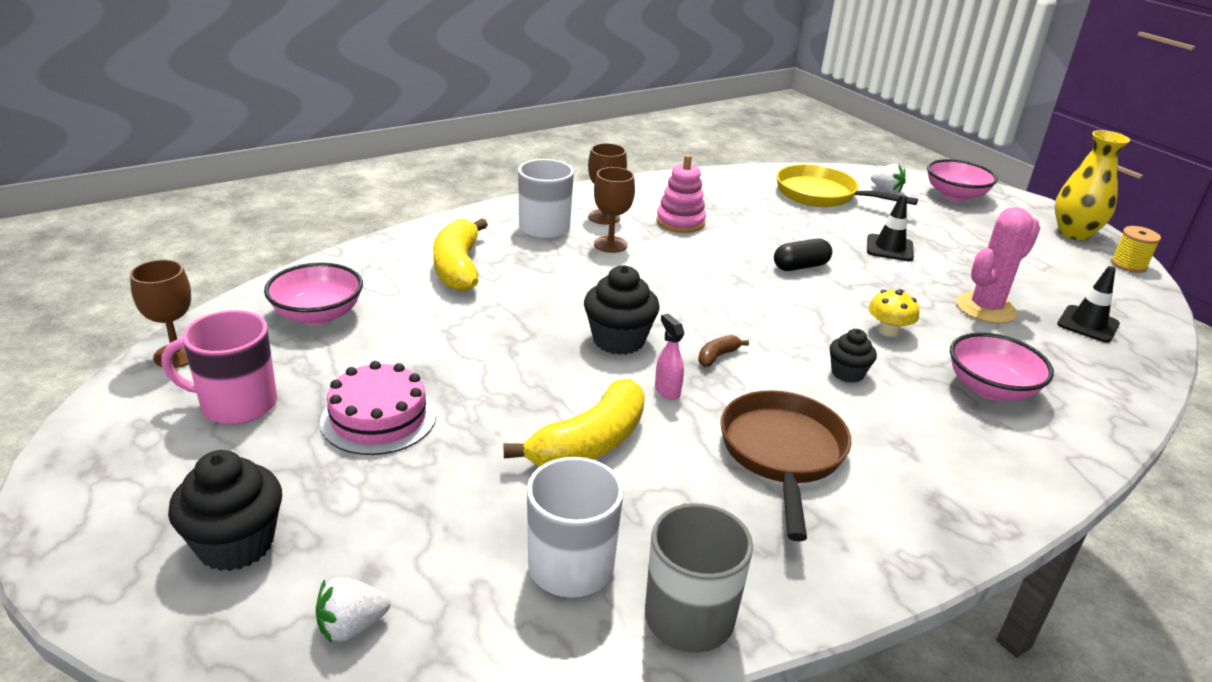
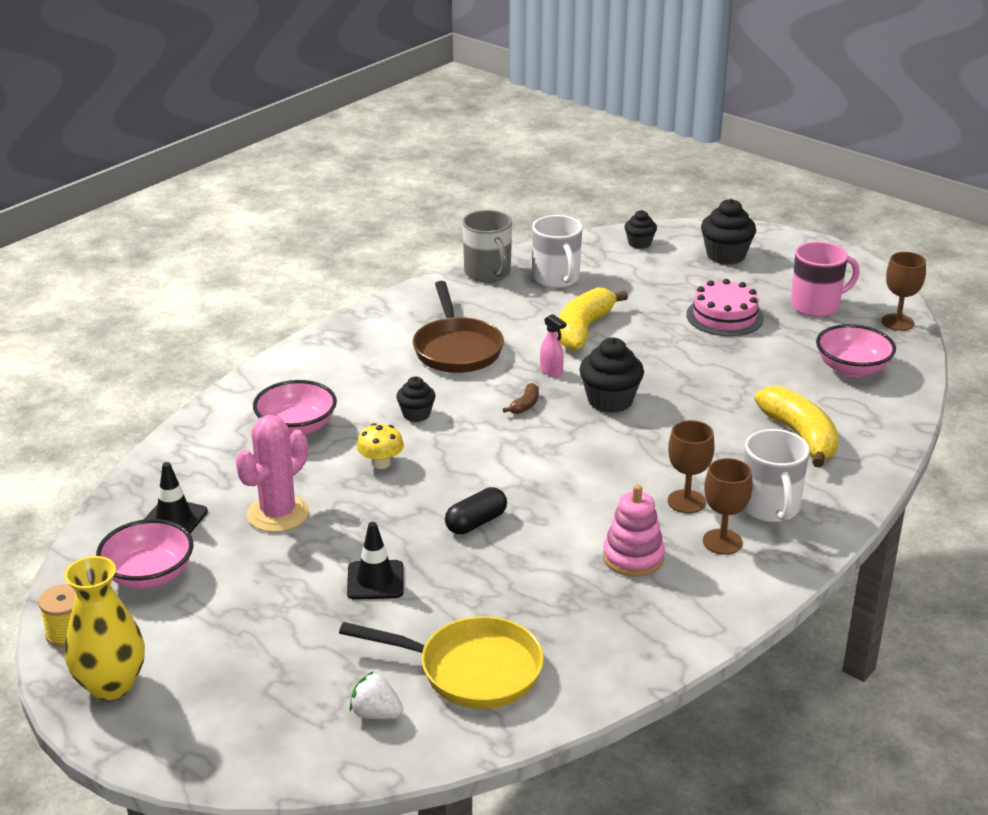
camera: 165 degrees right, 0 degrees up
(352, 626) = (639, 243): white strawberry -> black cupcake
(955, 195) = (267, 734): pink bowl -> pink bowl (149, 575)

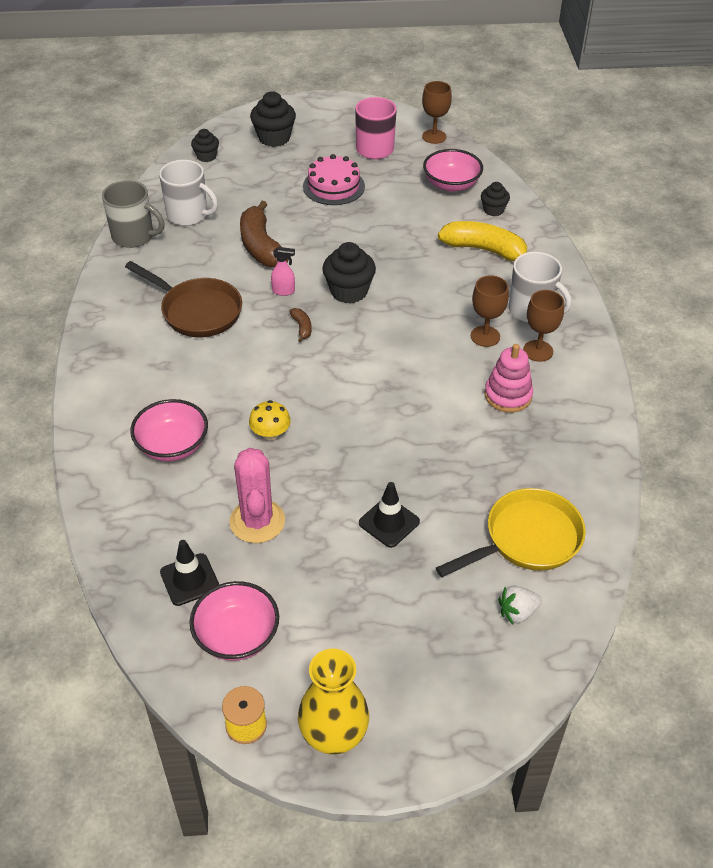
camera: 45 degrees left, 15 degrees up
(416, 414) = (241, 380): black cupcake -> black cupcake (493, 210)
(476, 523) = (390, 435): black capsule -> none
(584, 330) = (261, 246): yellow banana -> brown banana

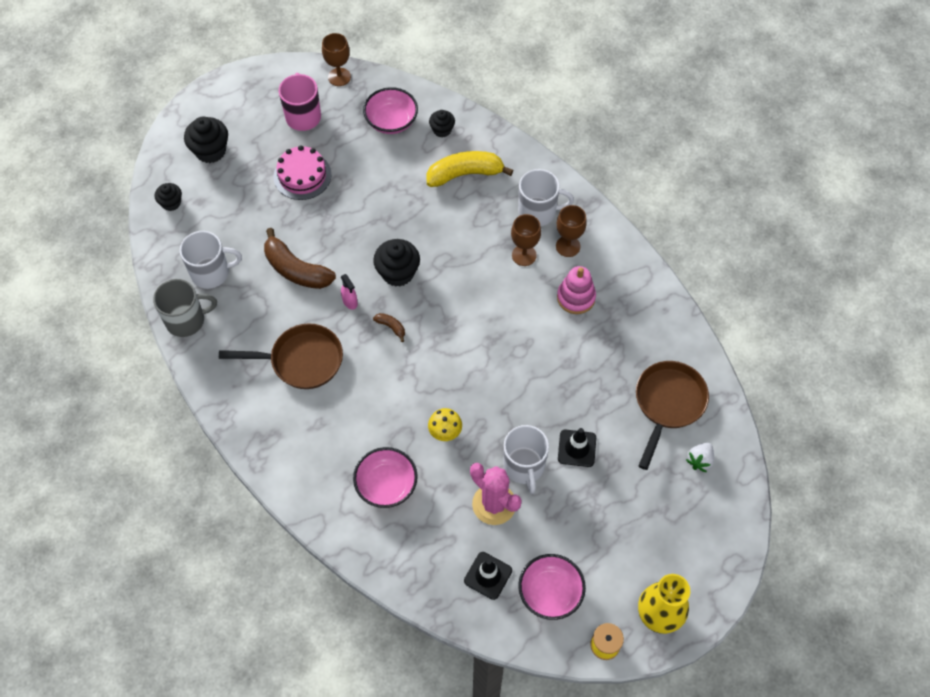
camera: 35 degrees left, 15 degrees up
(284, 291) = (350, 302): pink spray bottle -> pink spray bottle turned 90 degrees clockwise
(319, 507) = (524, 466): none -> white mug
(527, 539) = (668, 404): yellow pan -> brown pan

